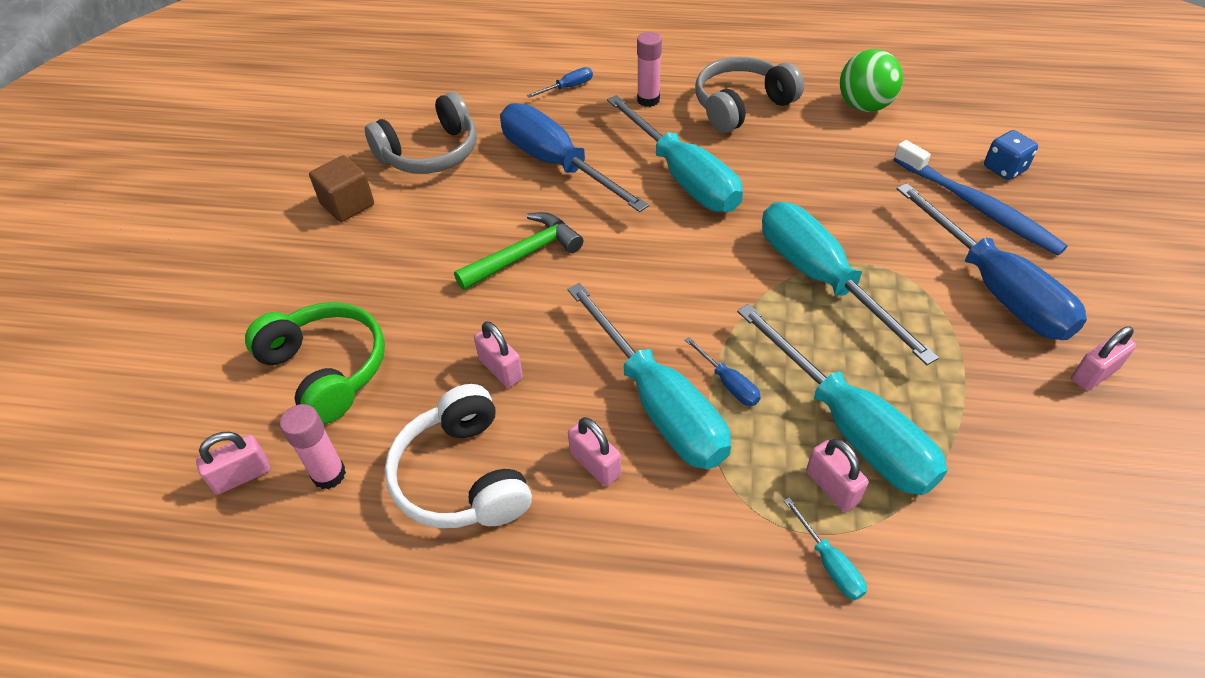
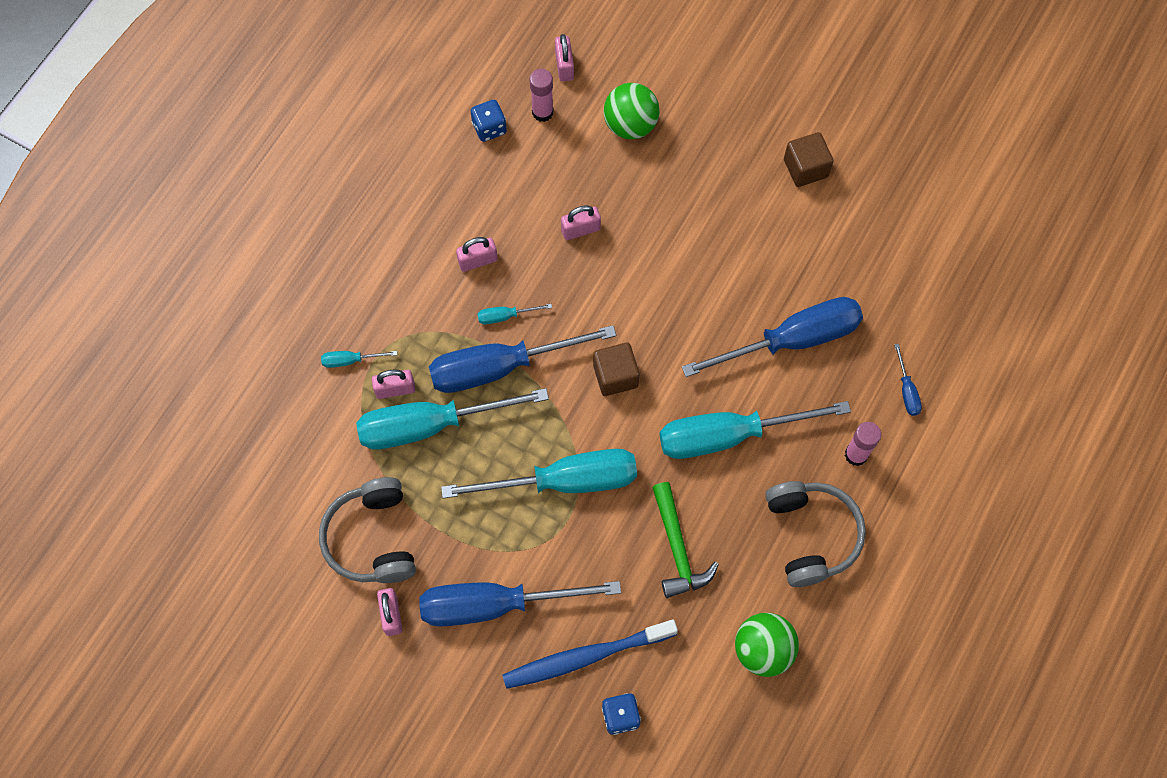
camera: 110 degrees right, 20 degrees up
(327, 369) = (630, 125): green headphones -> green ball
(373, 533) = (489, 128): none -> blue dice
(430, 153) = (850, 245): grey headphones -> grey headphones (372, 538)
(462, 476) = (505, 184): white headphones -> none
(524, 255) = (687, 279): green hammer -> green hammer (677, 548)
(658, 403) = (505, 316): turquoise screwdriver -> turquoise screwdriver, size x0.40
(673, 277) = (615, 376): none -> brown cube
(728, 383) = (500, 367): blue screwdriver -> blue screwdriver, size x2.49

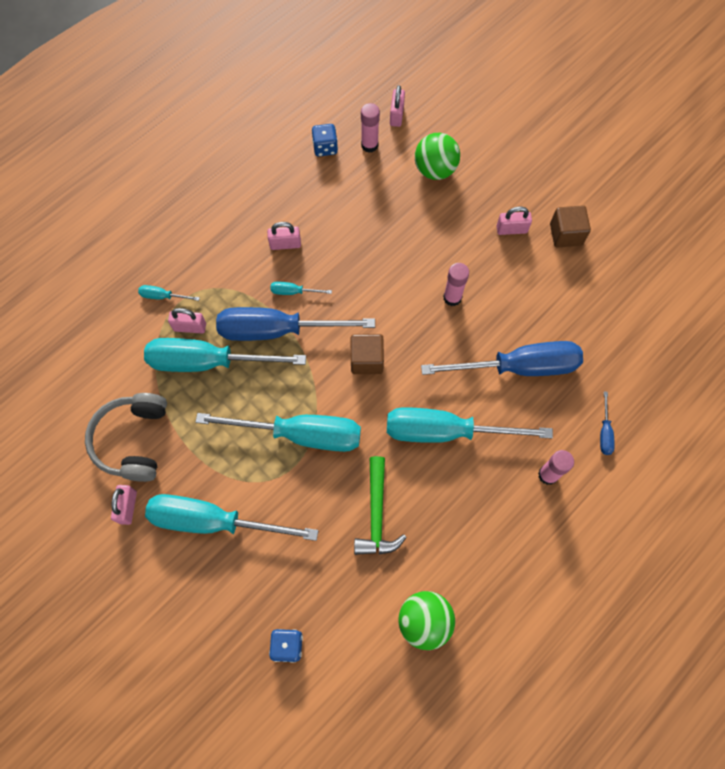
camera: 15 degrees right, 0 degrees up
(495, 605) = (213, 521): blue screwdriver -> turquoise screwdriver
(580, 230) = (372, 239): pink padlock -> pink padlock (511, 229)
(586, 656) = (274, 586): blue toothbrush -> none
(694, 277) = (452, 297): none -> pink glue stick
(811, 535) = (492, 533): grey headphones -> none

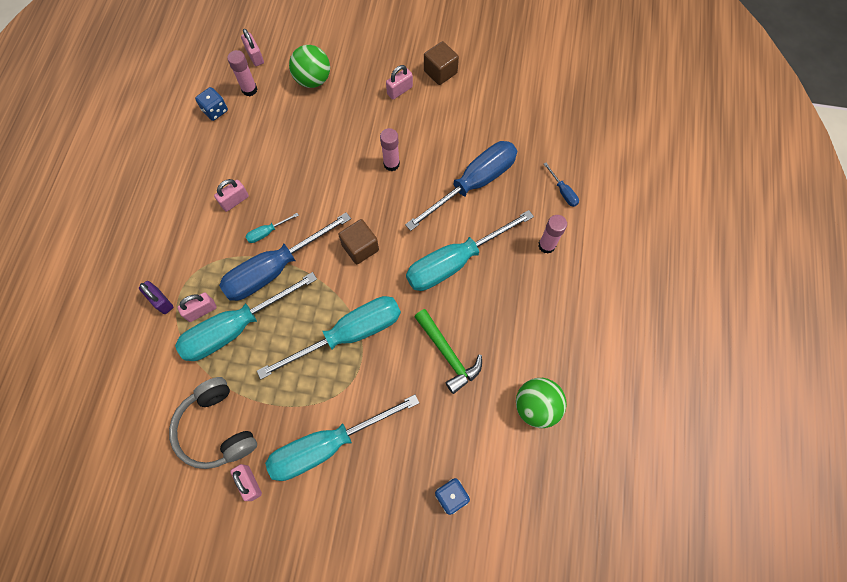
camera: 35 degrees left, 0 degrees up
(163, 296) = (161, 301): turquoise screwdriver -> purple padlock

